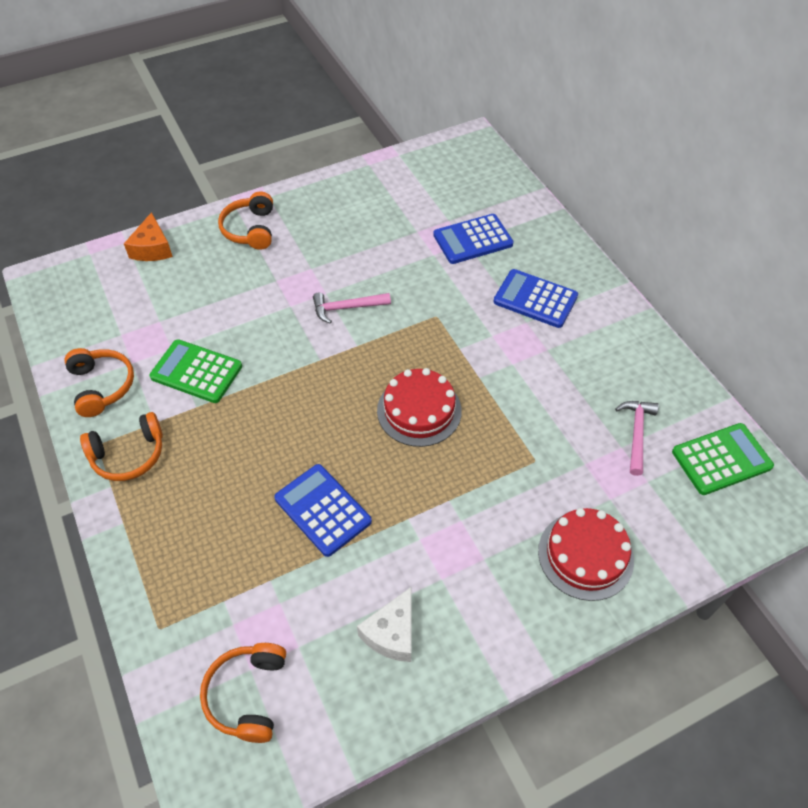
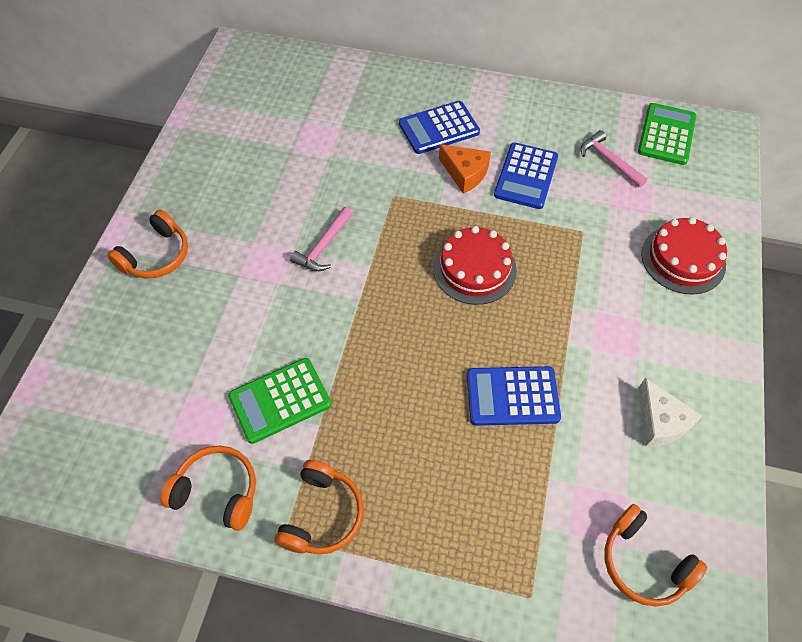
camera: 50 degrees left, 5 degrees up
(152, 248) = (88, 346): orange cheese -> orange cheese (465, 173)
(250, 229) = (156, 256): orange headphones -> orange headphones turned 90 degrees counterclockwise
(473, 240) = (341, 122): blue calculator -> blue calculator (526, 176)

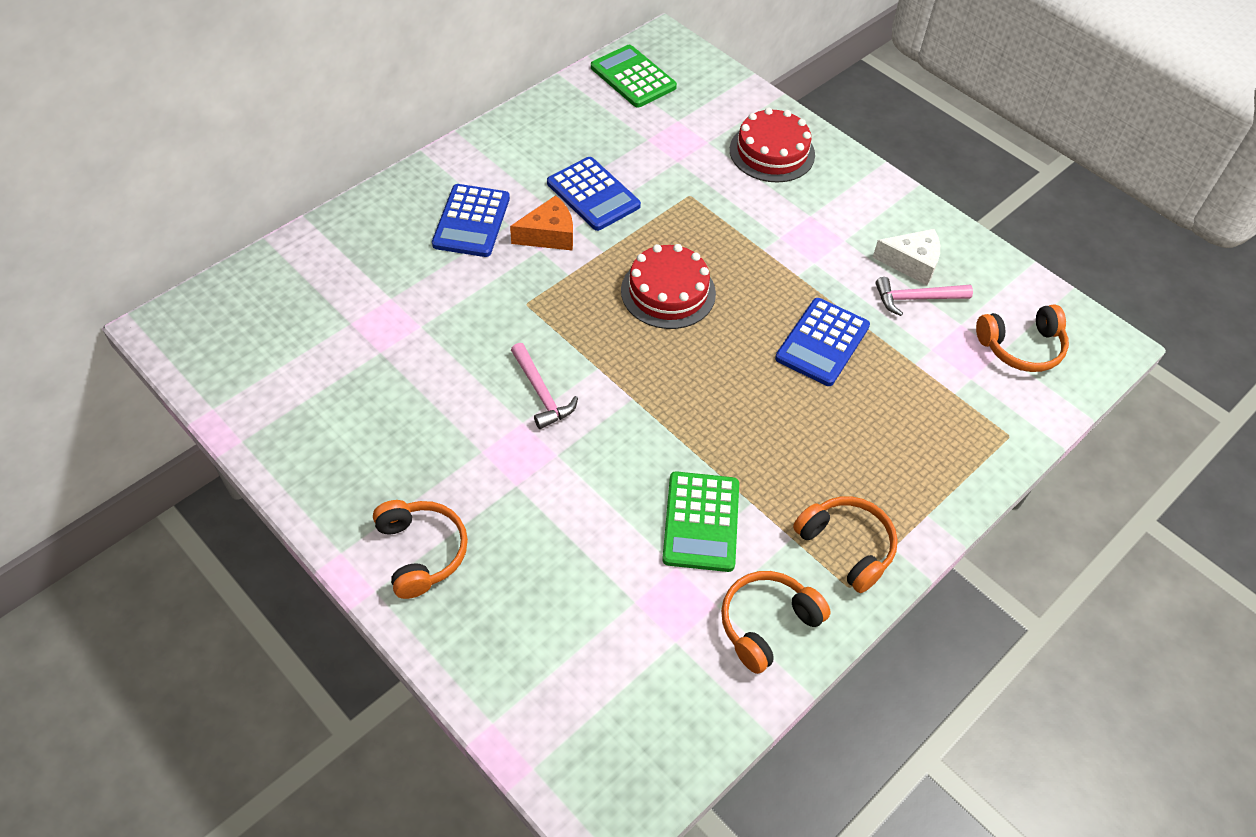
camera: 60 degrees left, 5 degrees down
(609, 161) = (628, 130): pink hammer -> pink hammer (916, 298)

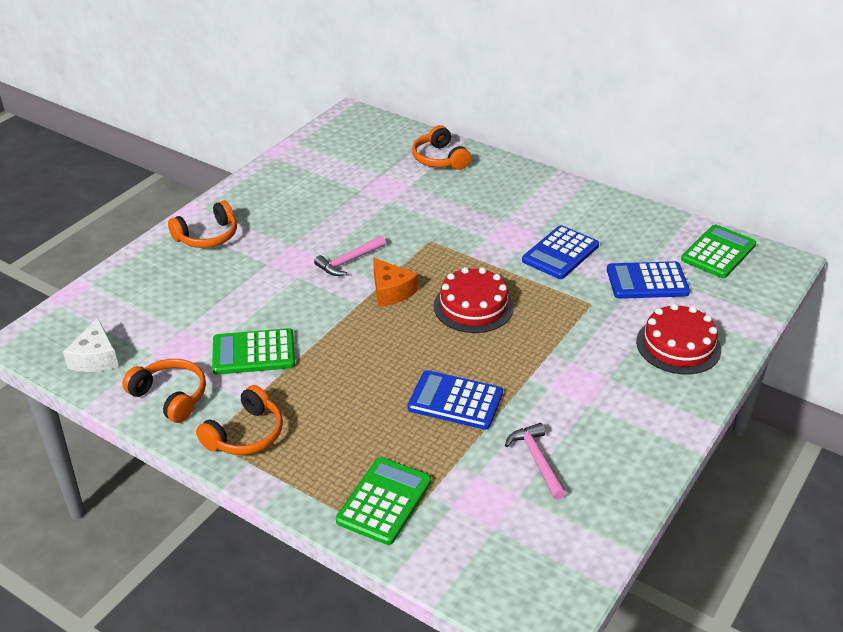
camera: 80 degrees right, 15 degrees down
(471, 221) = (499, 203): blue calculator -> blue calculator (647, 281)
(549, 235) = (504, 239): orange cheese -> orange cheese (391, 291)
(911, 263) = (583, 454): white cheese -> white cheese (95, 358)
(960, 431) = (384, 501): none -> green calculator
(1021, 347) = (507, 545): orange headphones -> orange headphones (439, 159)

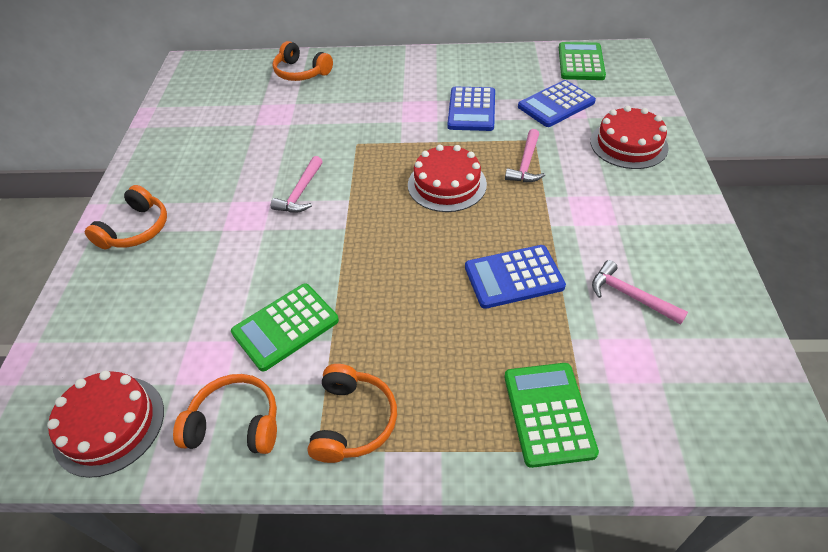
camera: 30 degrees left, 10 degrees up
(95, 358) = (109, 425): white cheese -> red cake
(391, 291) = (364, 203): orange cheese -> none
(561, 320) = (526, 163): none -> pink hammer

